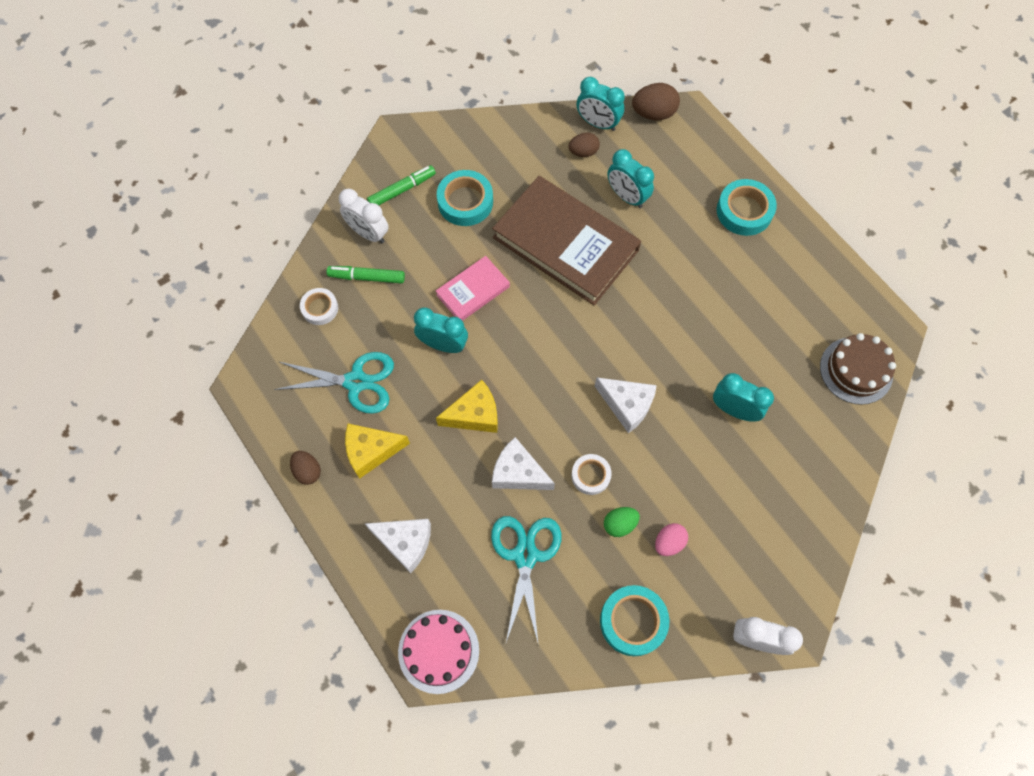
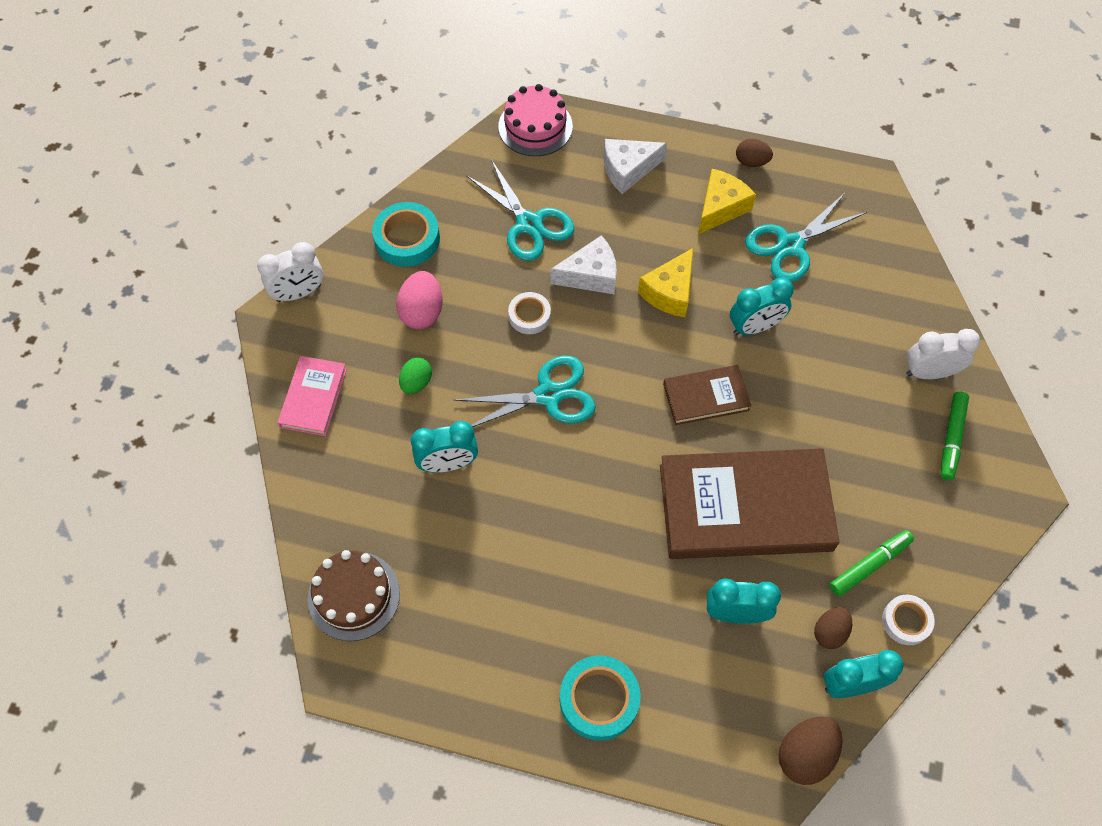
camera: 140 degrees right, 5 degrees down
(320, 308) = (888, 278): white tape -> white tape (906, 621)
(367, 277) = (883, 333): green marker -> green marker (869, 565)
(465, 202) = (882, 474): turquoise tape -> none
(473, 291) = (780, 393): pink book -> pink book (313, 398)
(523, 324) = (706, 397): none -> brown book
(619, 524) = (474, 297): green egg -> green egg (416, 383)
(627, 405) = (548, 395): white cheese -> turquoise scissors
(669, 542) = (422, 312): pink egg -> pink egg, size x1.53

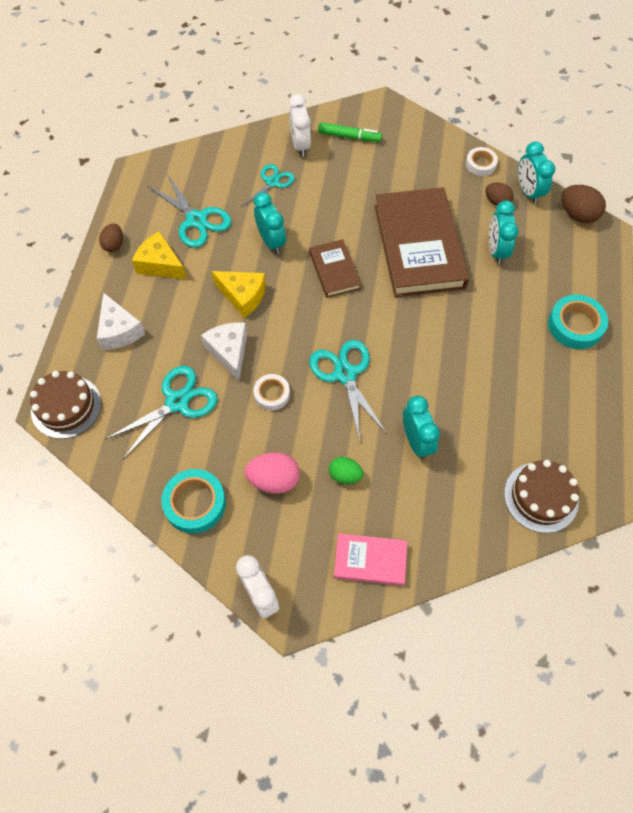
camera: 95 degrees left, 0 degrees up
(535, 126) = (66, 407): pink cake -> brown cake
(857, 334) = (272, 182): none -> turquoise scissors
(869, 565) = (447, 181): green marker -> none

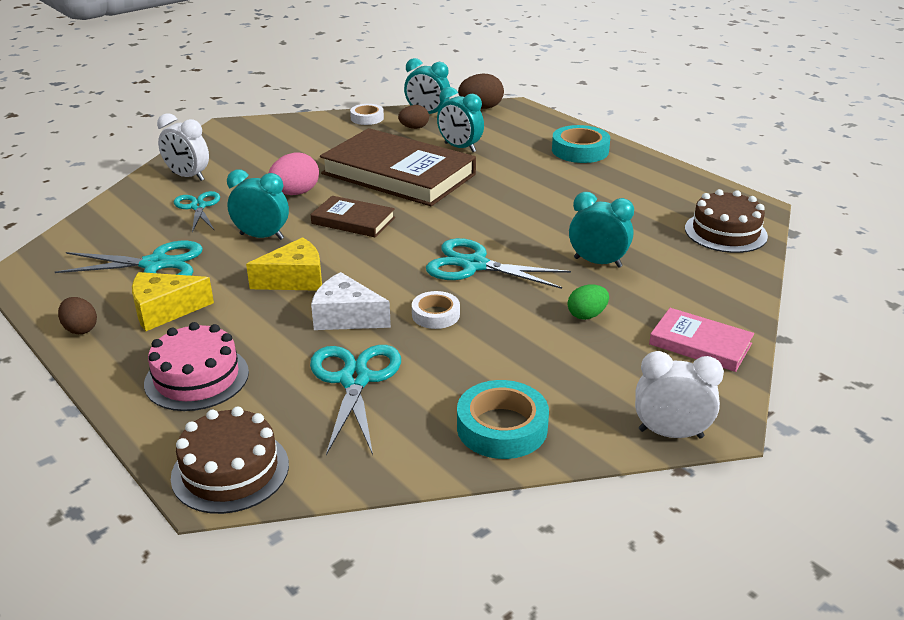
camera: 50 degrees left, 30 degrees down
(119, 330) = (197, 378): white cheese -> pink cake
(274, 480) = (539, 359): pink egg -> pink egg (295, 193)
(349, 137) = (228, 153): green marker -> none
(370, 560) = (700, 344): pink book -> pink book turned 75 degrees clockwise

